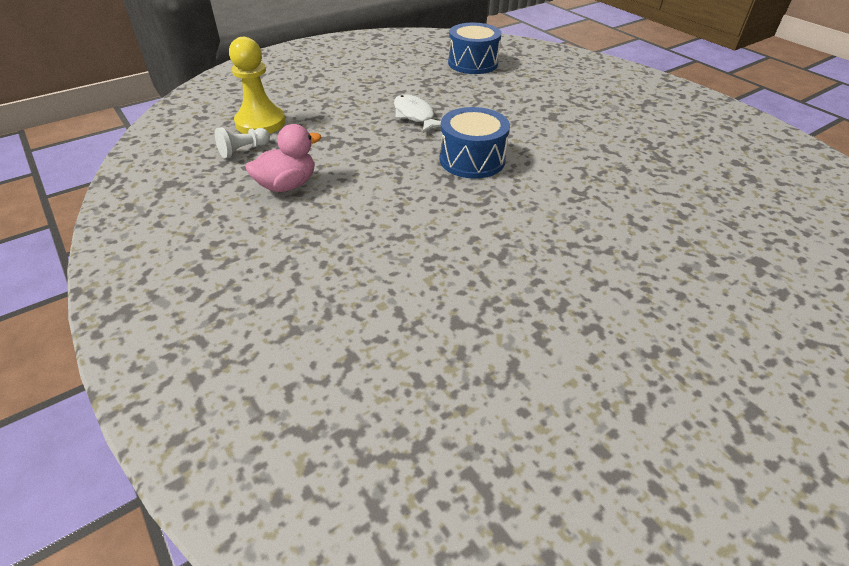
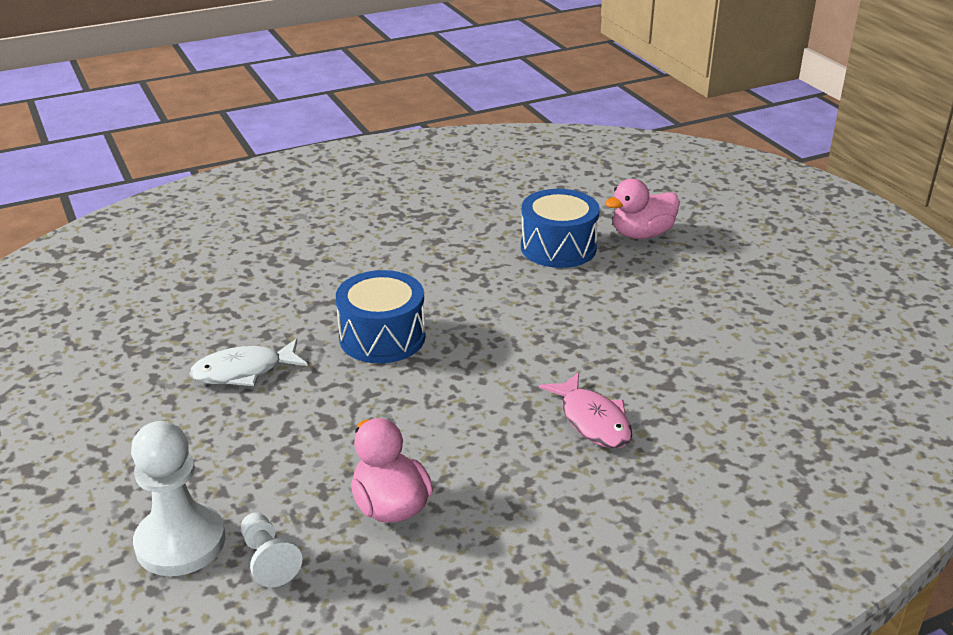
camera: 80 degrees left, 10 degrees down
(260, 123) = (180, 542): yellow pawn -> white pawn
(392, 273) = (592, 421): none -> pink fish
(473, 63) = (101, 298): blue drum -> blue drum (558, 247)
(739, 297) = (641, 234): none -> pink duck

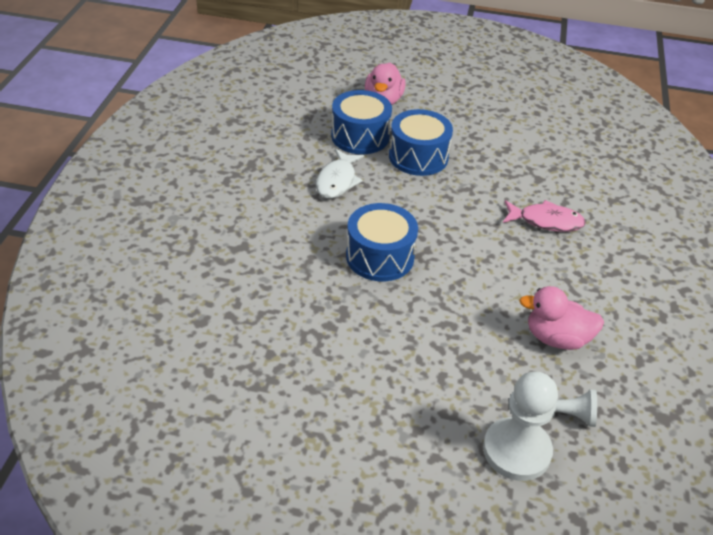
camera: 55 degrees left, 10 degrees up
(243, 371) = (352, 338): white fish -> white fish (337, 181)
(579, 293) = (418, 157): none -> blue drum

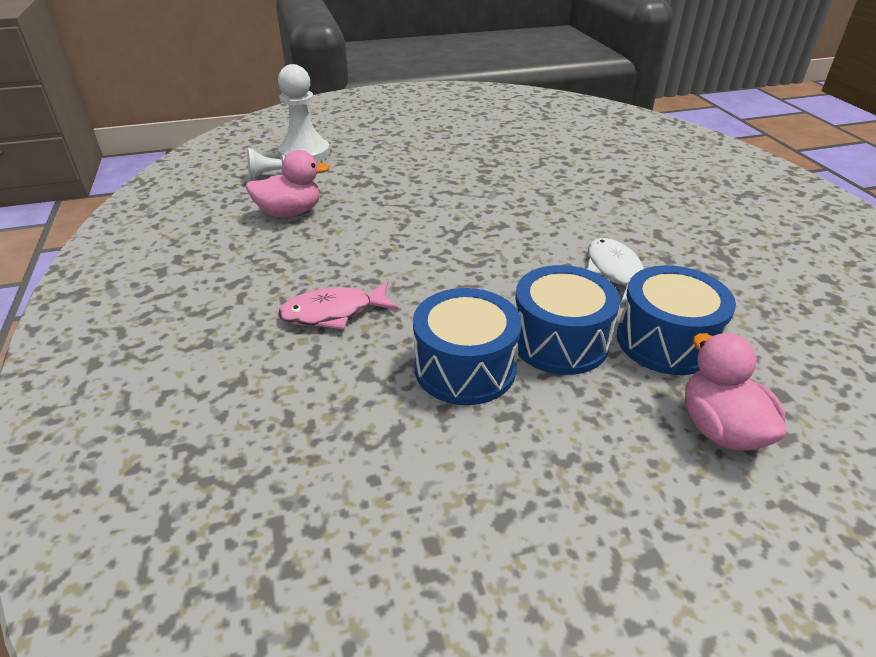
camera: 155 degrees right, 5 degrees down
(380, 257) = (492, 220): blue drum -> blue drum (465, 368)

